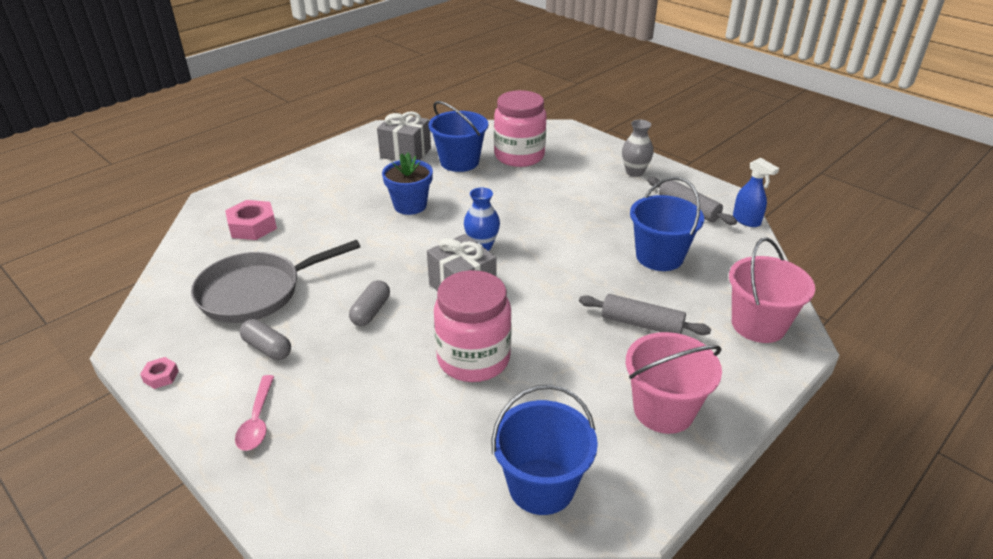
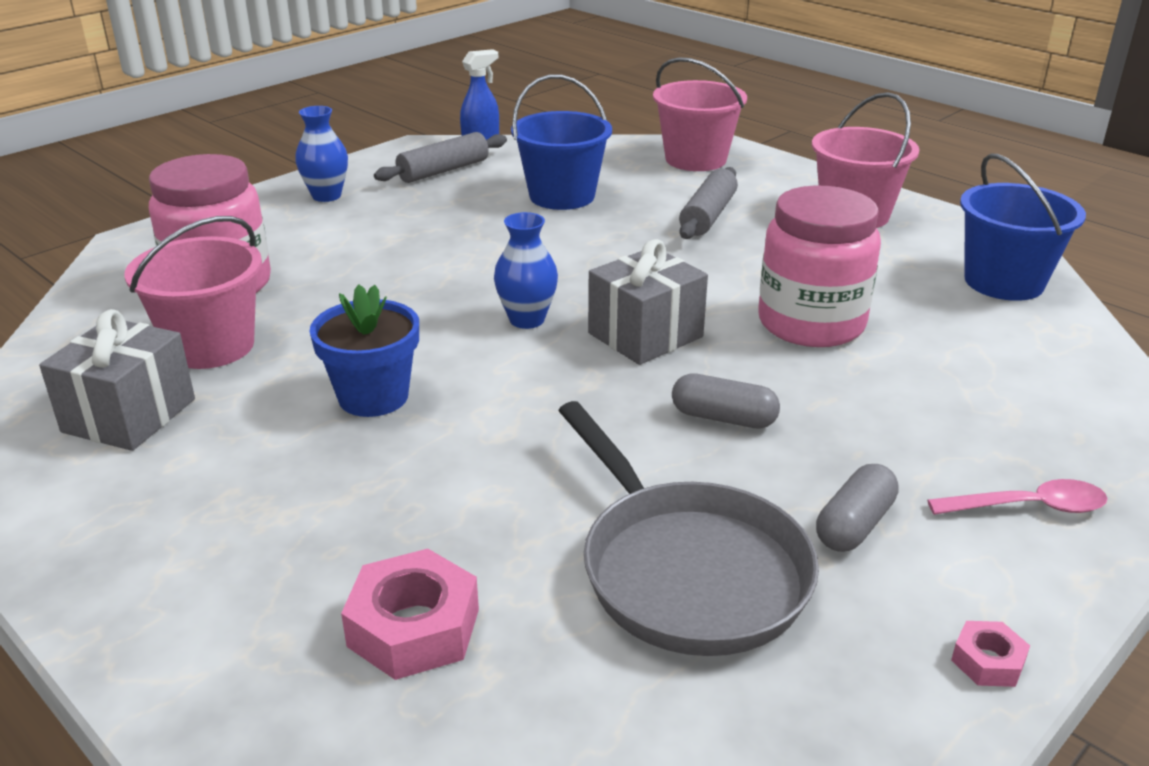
camera: 90 degrees left, 5 degrees down
(459, 162) = (211, 346): blue bucket -> pink bucket
(634, 172) = (326, 196): grey vase -> blue vase

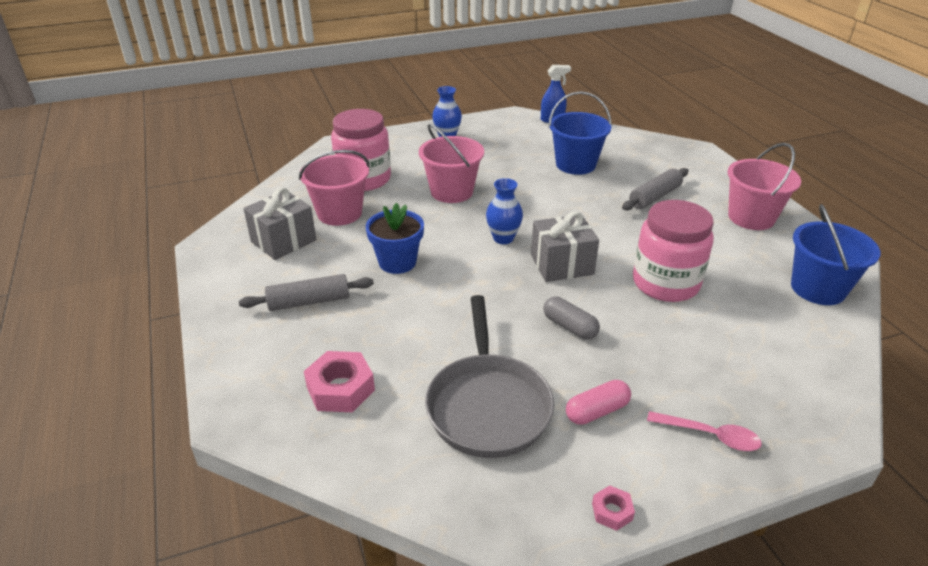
camera: 25 degrees right, 5 degrees up
(443, 170) = (519, 134): grey rolling pin -> grey rolling pin (309, 302)
(695, 159) = (675, 156): pink bucket -> pink bucket (451, 192)
(854, 525) = (597, 411): grey capsule -> pink capsule

